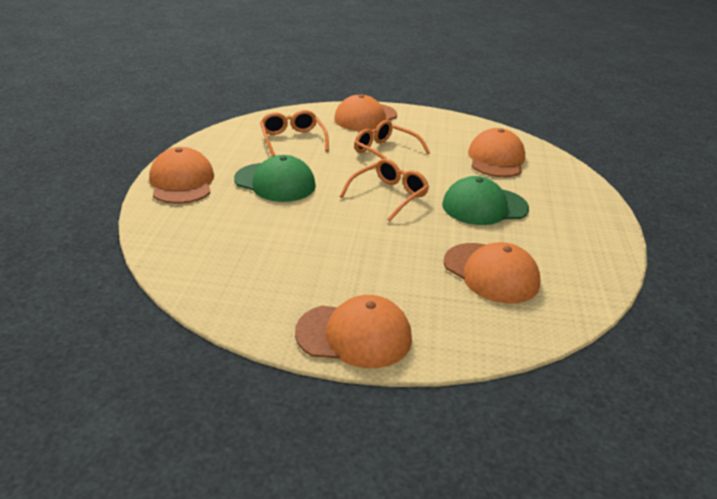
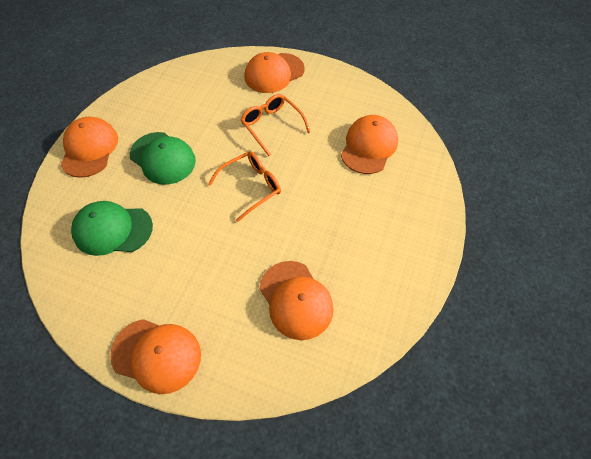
camera: 15 degrees right, 25 degrees up
(292, 140) = (198, 100): orange glasses -> none
(484, 206) = (328, 212): green cap -> green cap (112, 229)

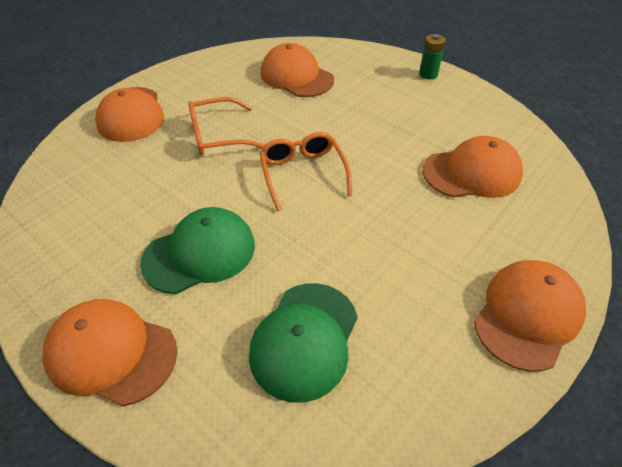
camera: 70 degrees left, 10 degrees down
(428, 242) = (428, 74): none -> green battery

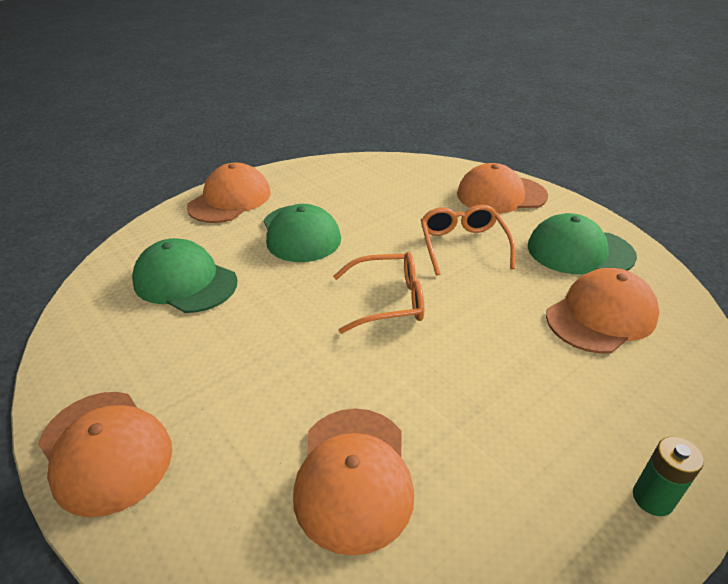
camera: 100 degrees right, 10 degrees down
(222, 79) = (579, 251): none -> green cap

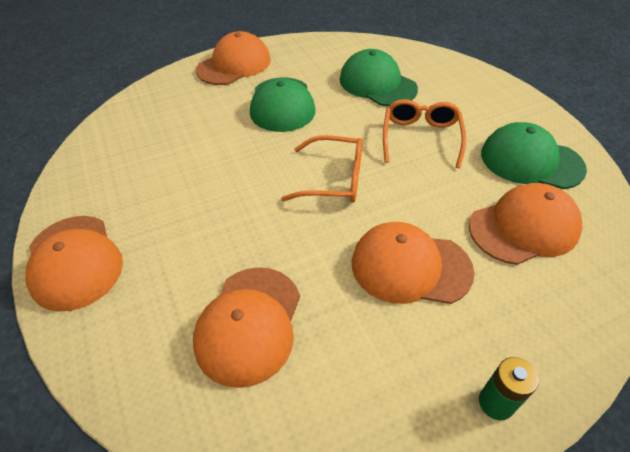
camera: 15 degrees right, 10 degrees up
(185, 281) = (175, 133): green cap -> green cap (377, 84)
(501, 195) = (477, 93): orange cap -> orange cap (410, 266)

